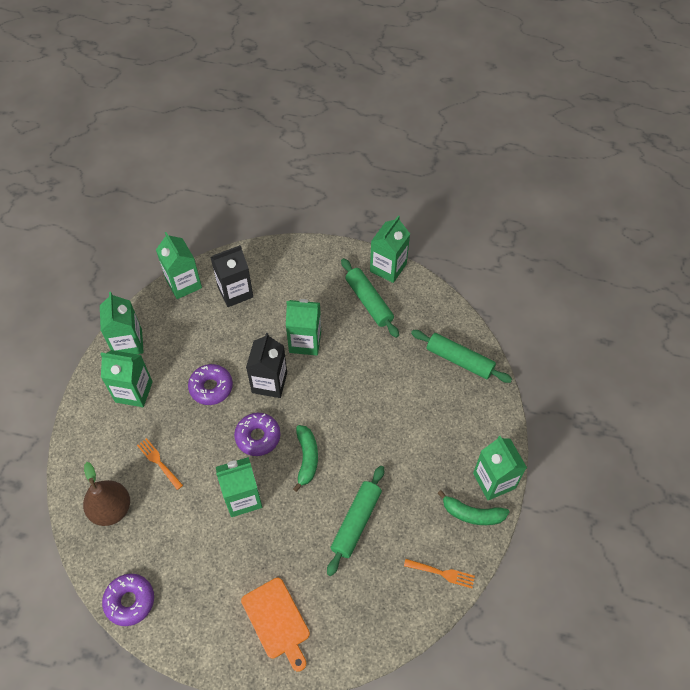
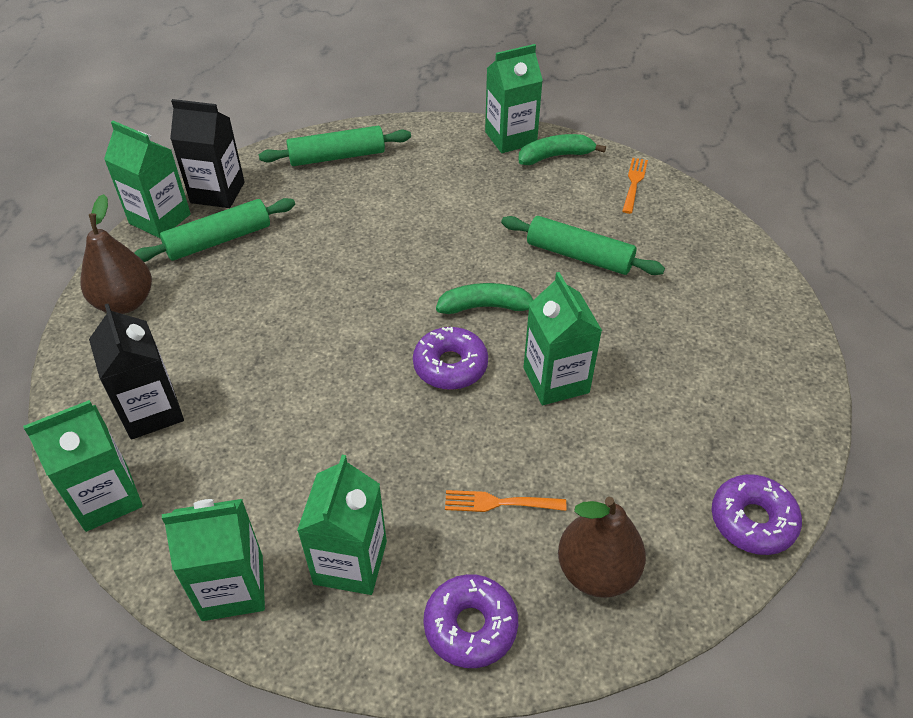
camera: 90 degrees left, 10 degrees down
(159, 462) = (500, 502): orange fork -> orange fork turned 45 degrees clockwise
(211, 387) = (353, 435): purple donut -> purple donut (470, 626)
(269, 382) = (351, 355): black carton -> black carton (217, 192)
(277, 621) = (733, 333): orange cutting board -> none
(305, 342) = (279, 312): green carton -> none
(315, 264) = (125, 302): none -> brown pear
(459, 360) = (337, 157): green rolling pin -> green rolling pin turned 45 degrees clockwise
(472, 514) = (555, 156): green banana -> green banana turned 120 degrees counterclockwise

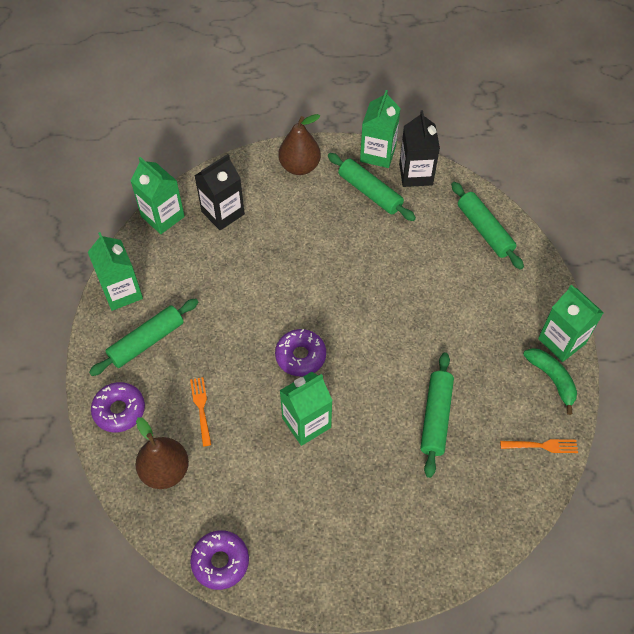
camera: 75 degrees right, 10 degrees up
(350, 562) = (146, 341): green carton -> green rolling pin
(486, 307) = (361, 365): green banana -> none

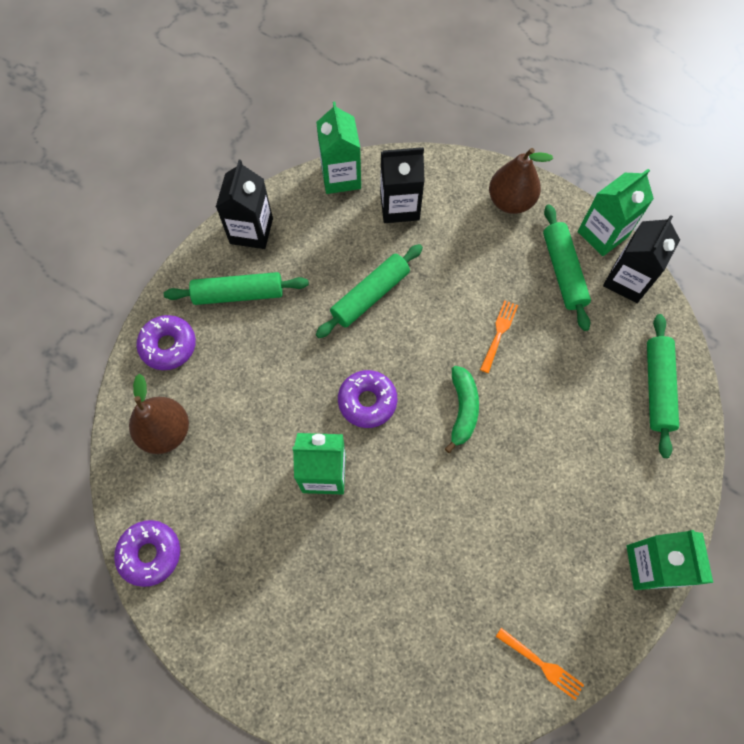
camera: 35 degrees right, 10 degrees up
(122, 292) = (251, 231): green carton -> black carton
(201, 408) = (239, 393): orange fork -> orange fork (499, 334)
(436, 417) = (454, 556): green rolling pin -> green rolling pin (370, 295)
(552, 379) = (607, 600): green banana -> green banana (462, 409)

